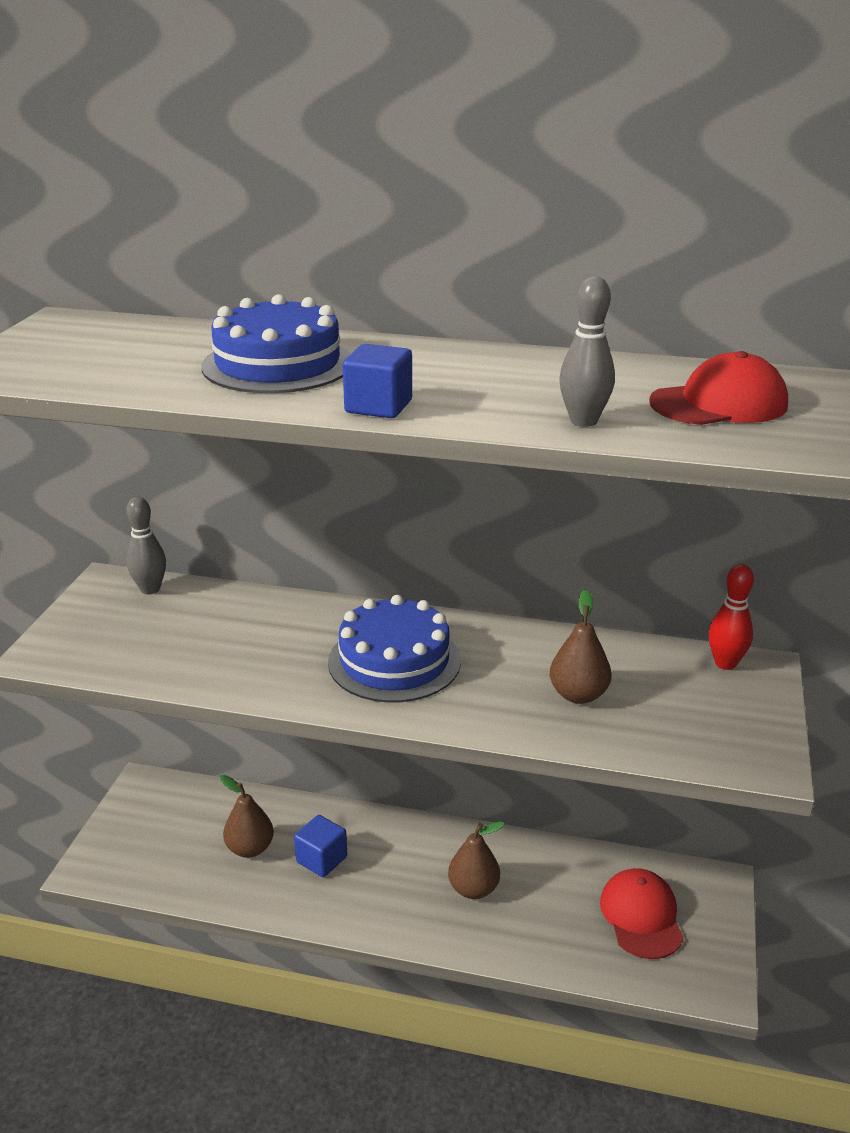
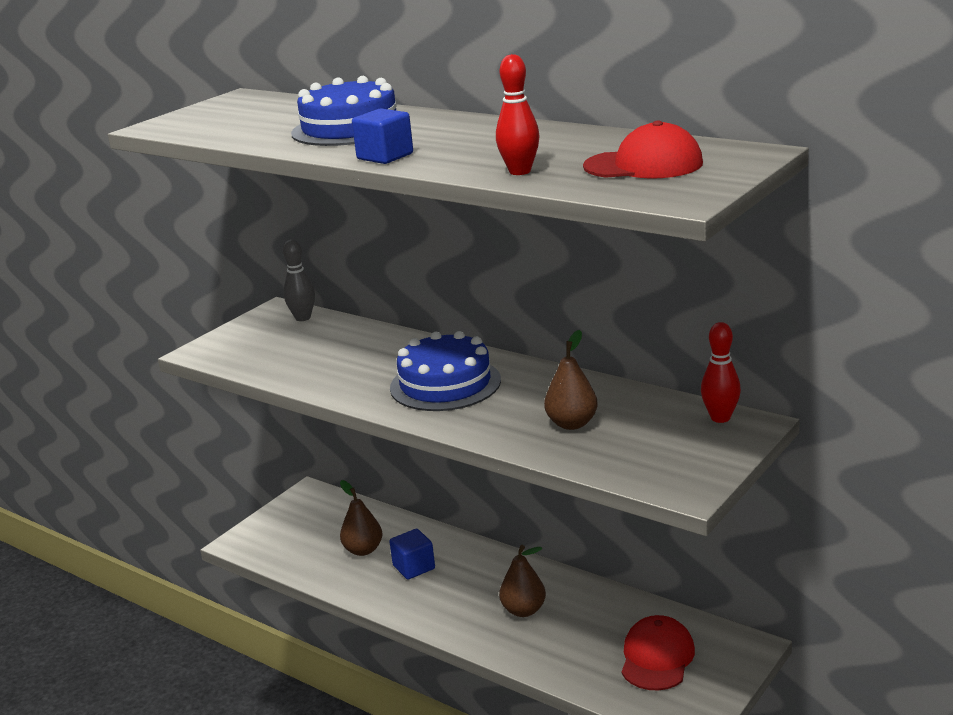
camera: 25 degrees right, 5 degrees down
(583, 421) = (520, 171): grey bowling pin -> red bowling pin

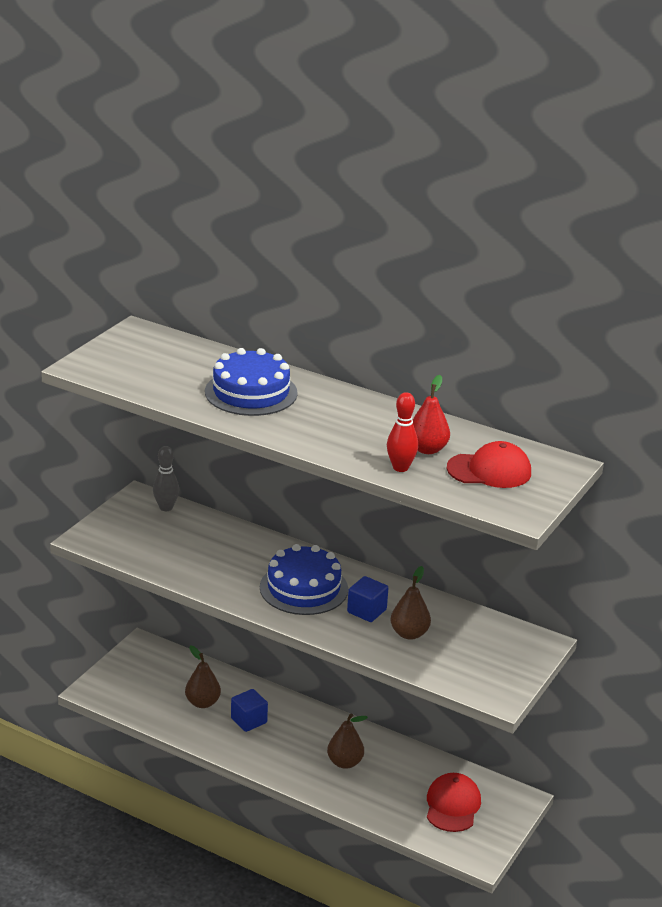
camera: 10 degrees left, 5 degrees up
(385, 156) = (292, 435): blue cube -> blue cube (366, 611)
(561, 154) = (427, 449): none -> red pear
(720, 418) = (520, 635): red bowling pin -> none

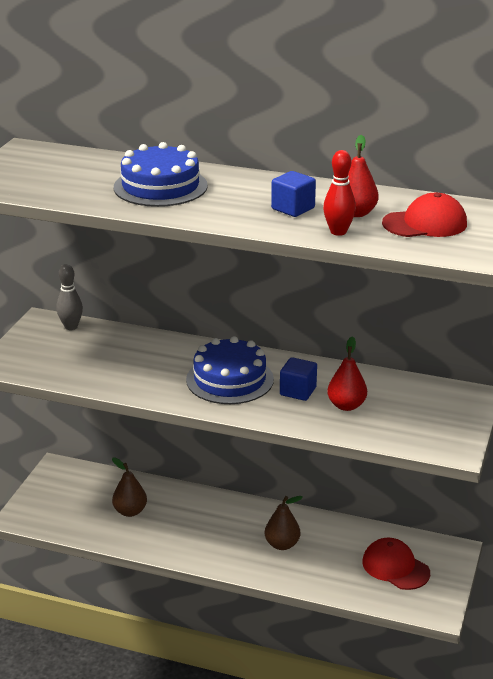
camera: 10 degrees left, 0 degrees up
(249, 721) = (179, 521): blue cube -> blue cube (293, 208)
(409, 634) = (346, 405): brown pear -> red pear
(452, 805) = (395, 567): red cap -> red cap turned 45 degrees counterclockwise

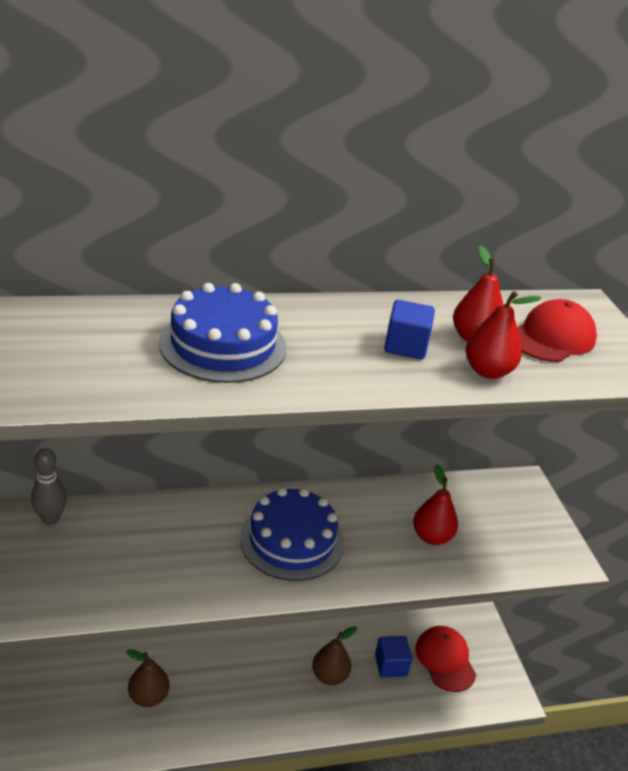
camera: 35 degrees left, 5 degrees up
(298, 391) = (372, 533): blue cube -> blue cube (390, 665)
(338, 232) = (488, 371): red bowling pin -> red pear
(395, 567) = (445, 660): red cap -> red cap turned 60 degrees clockwise

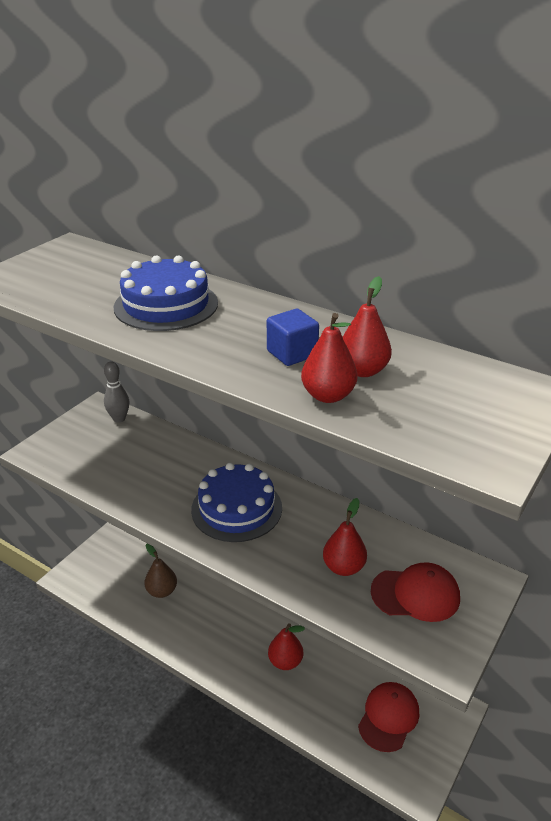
camera: 50 degrees right, 0 degrees up
(329, 676) = (285, 661): brown pear -> red pear
(390, 665) = (339, 688): blue cube -> none
(552, 337) = (442, 399): red cap -> red cap (415, 594)

